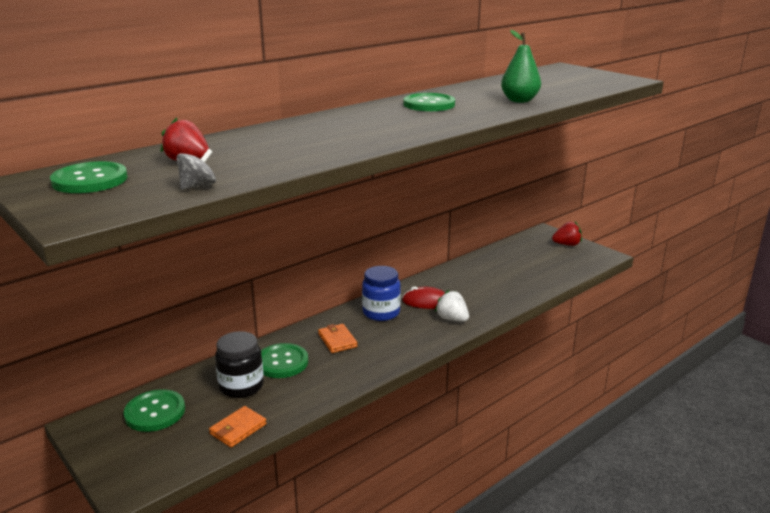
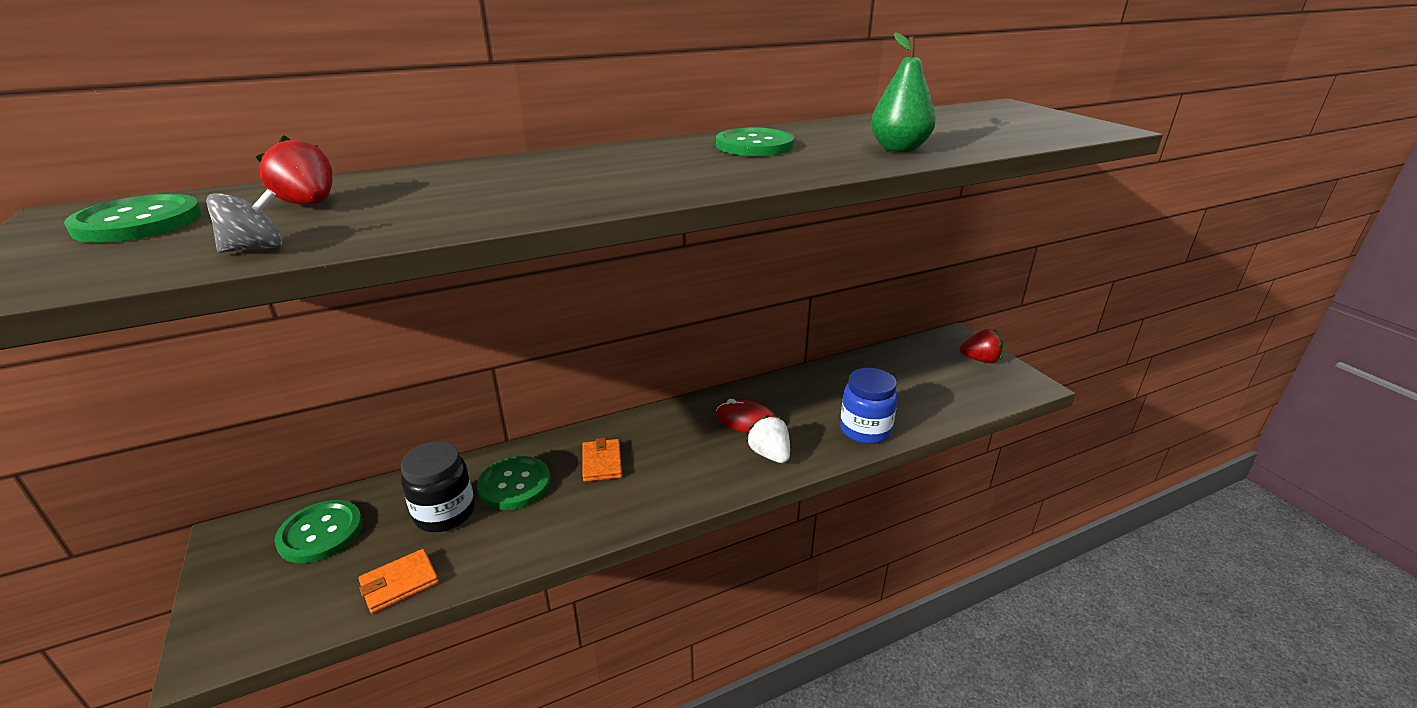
camera: 15 degrees right, 5 degrees up
(381, 312) = (680, 428): blue jar -> blue jar (865, 430)

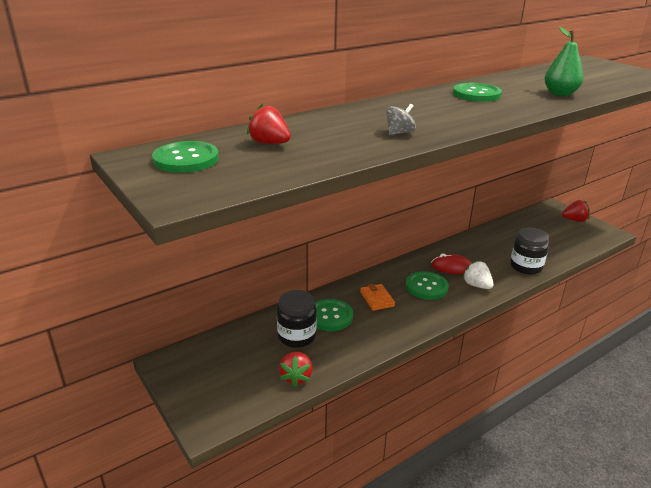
camera: 10 degrees left, 0 degrees up
(255, 248) = (283, 171): grey spinning top -> grey spinning top (399, 133)
(321, 533) = (224, 355): green button -> green button (426, 287)
(399, 583) = (296, 377): orange wallet -> red strawberry
(865, 430) = (526, 267): blue jar -> black jar

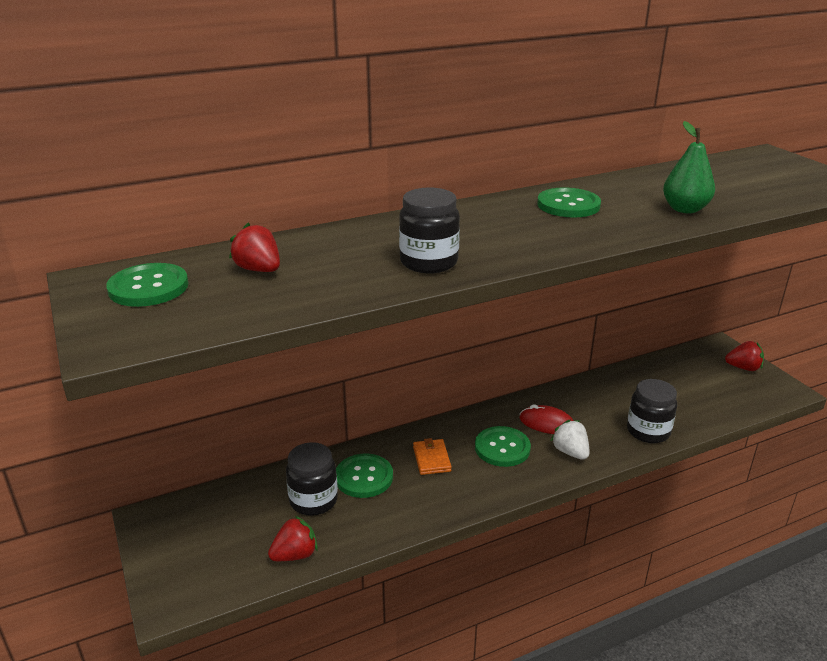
camera: 10 degrees right, 0 degrees up
(296, 377) = (295, 555): red strawberry -> red strawberry turned 135 degrees counterclockwise
(399, 133) = (428, 262): grey spinning top -> black jar

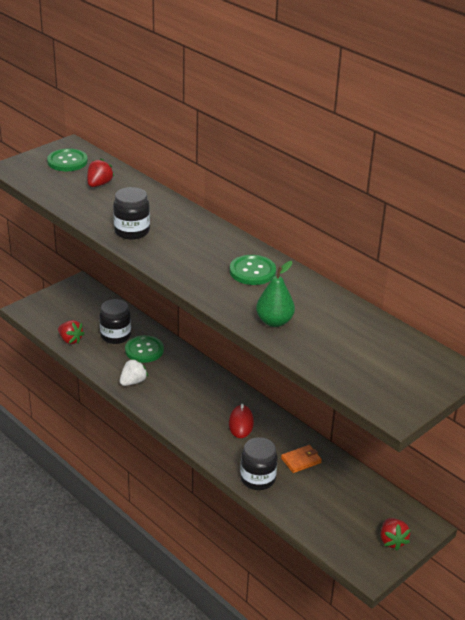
camera: 70 degrees right, 5 degrees up
(431, 459) = (174, 374): orange wallet -> orange wallet (301, 460)
(502, 448) = (201, 405): green button -> none
(570, 452) = (211, 438): white strawberry -> white strawberry (133, 382)

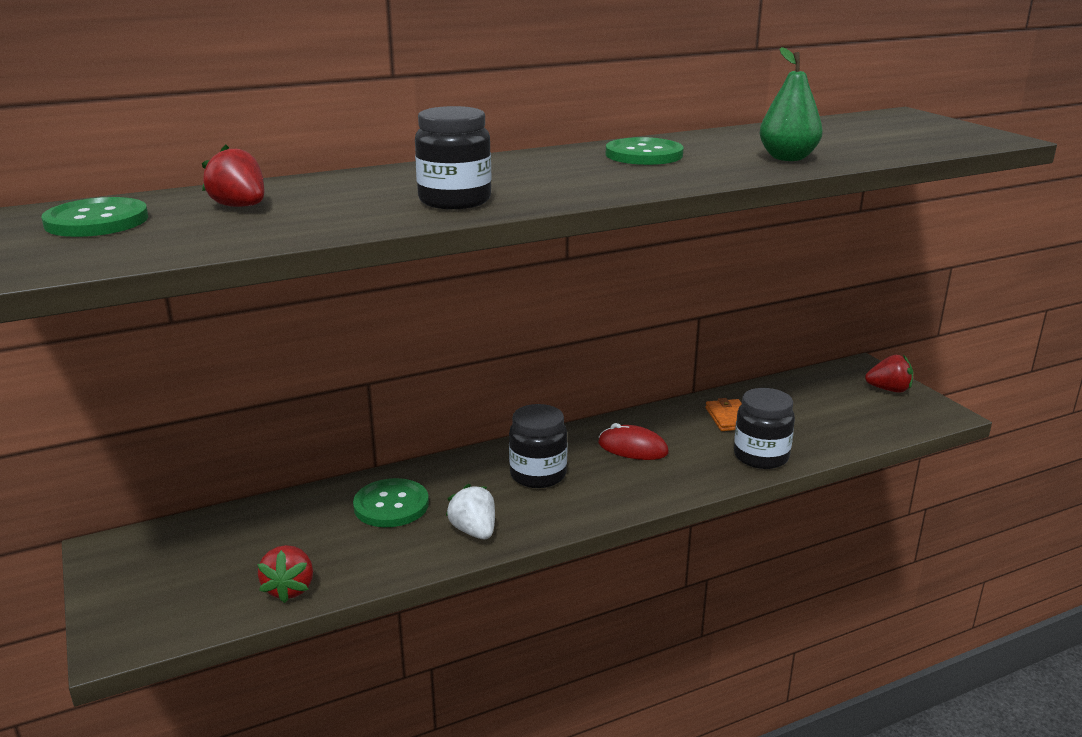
camera: 70 degrees left, 10 degrees down
(70, 340) = (290, 589): red strawberry -> red strawberry turned 120 degrees clockwise
(115, 336) = (323, 530): black jar -> black jar (538, 475)

